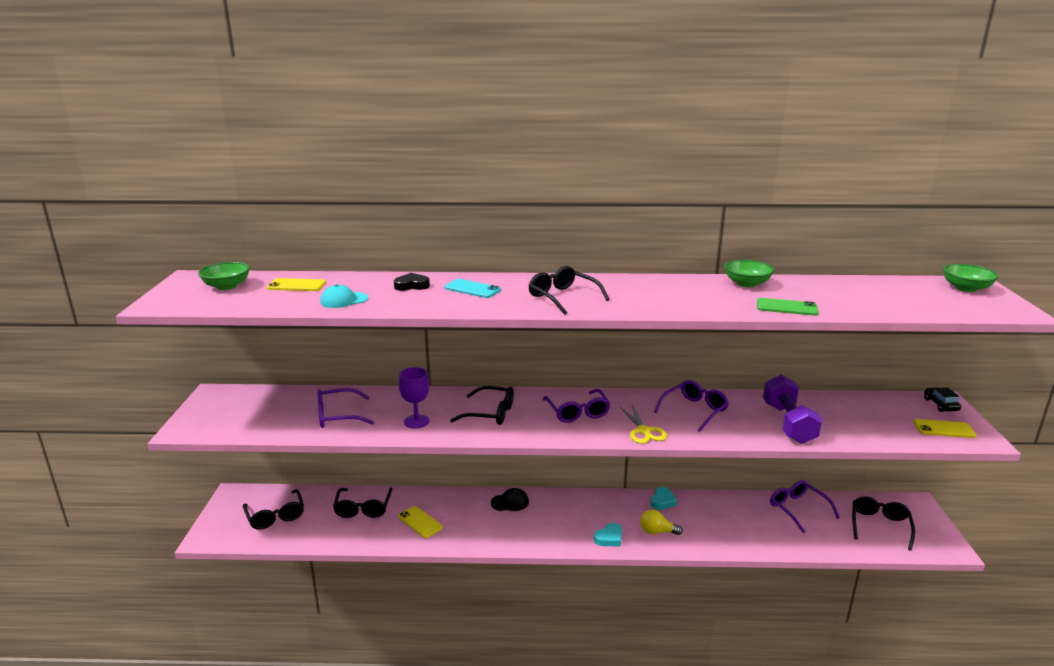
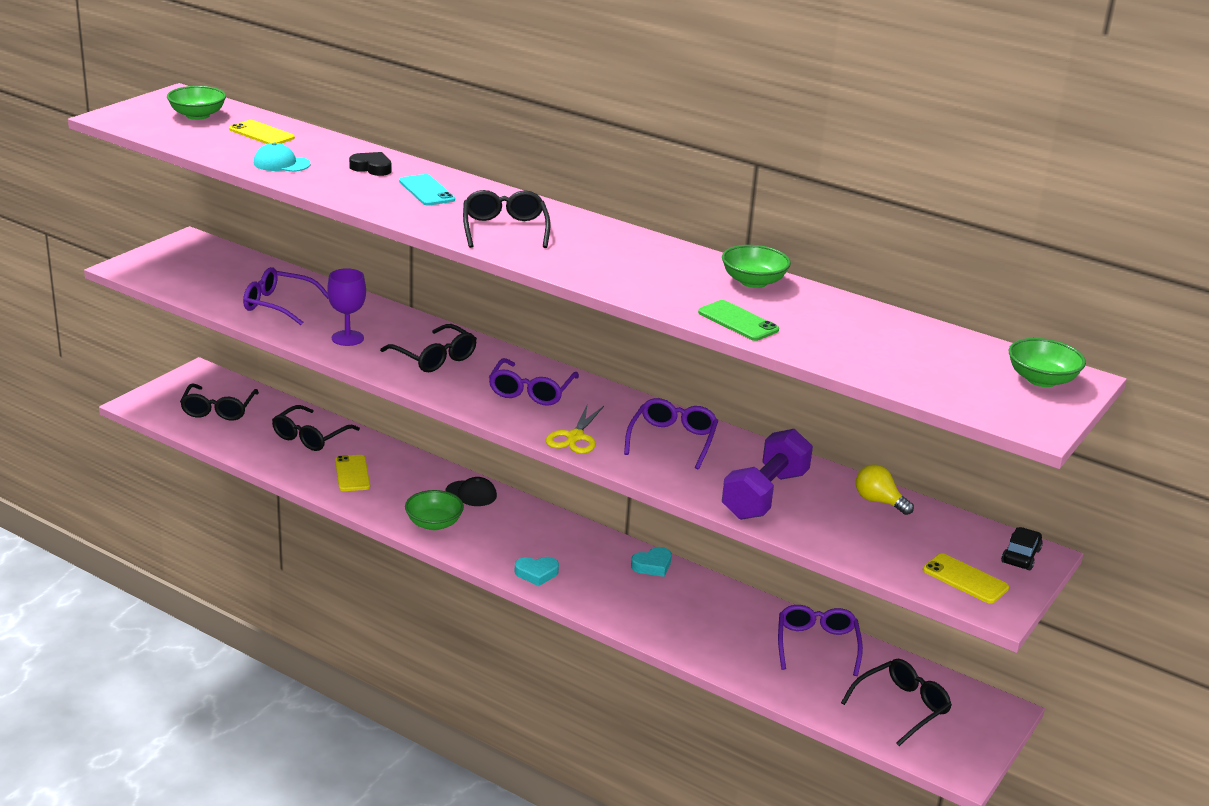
camera: 30 degrees right, 5 degrees up
(511, 533) = (434, 523): none -> green bowl
(657, 532) = (601, 591): yellow light bulb -> yellow light bulb (879, 501)
(695, 410) = (673, 440): purple glasses -> purple glasses turned 60 degrees counterclockwise

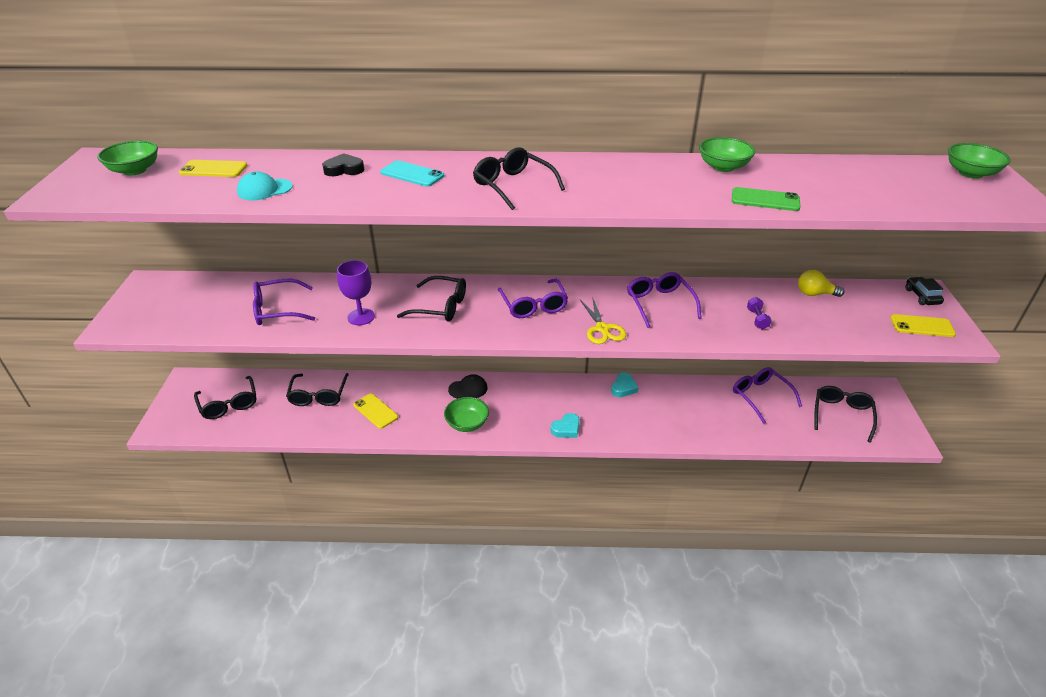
camera: 30 degrees left, 10 degrees up
(765, 495) = (757, 319): purple dumbbell -> purple dumbbell, size x0.41

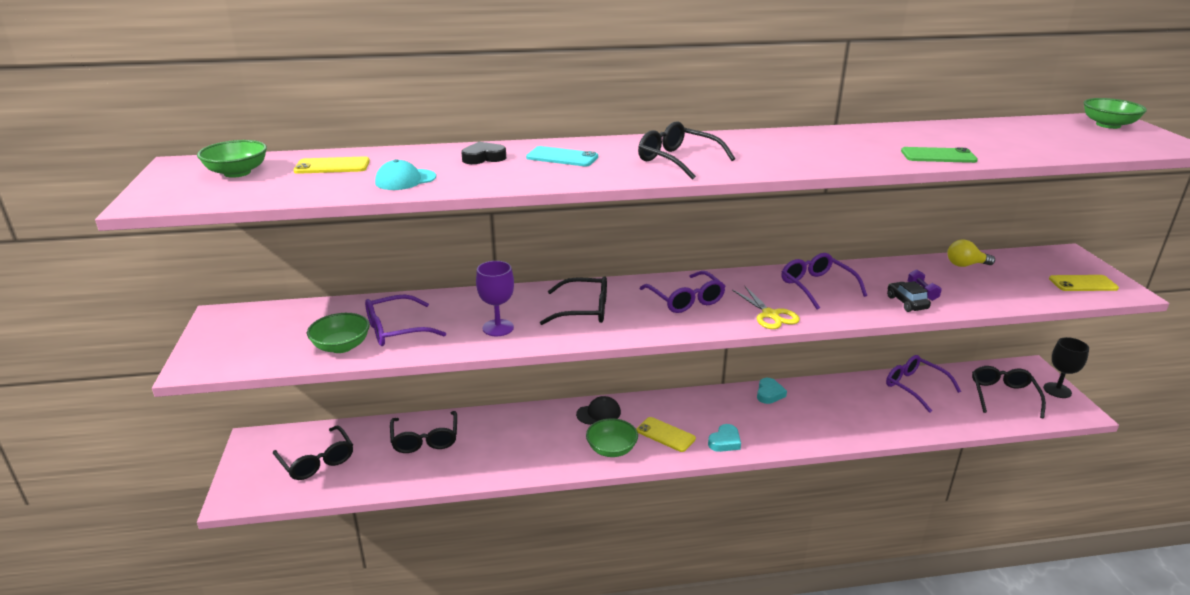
camera: 10 degrees left, 10 degrees down
(375, 411) = (499, 448): yellow phone -> yellow phone (665, 435)
(723, 167) = (877, 133): green bowl -> green bowl (341, 346)
(897, 416) = (1057, 390): none -> black goblet
(921, 296) = (1067, 258): black car -> black car (906, 303)

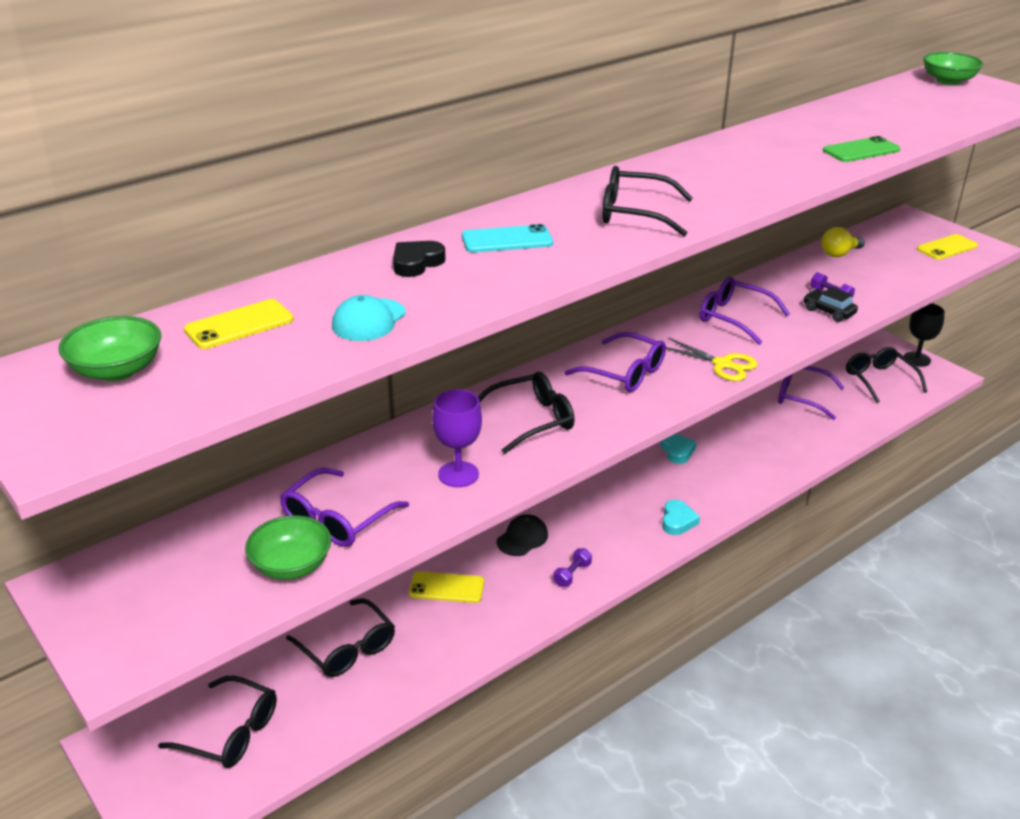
camera: 30 degrees left, 5 degrees up
(611, 449) = (572, 574): green bowl -> purple dumbbell
(665, 435) = (613, 536): yellow phone -> yellow phone (446, 588)

